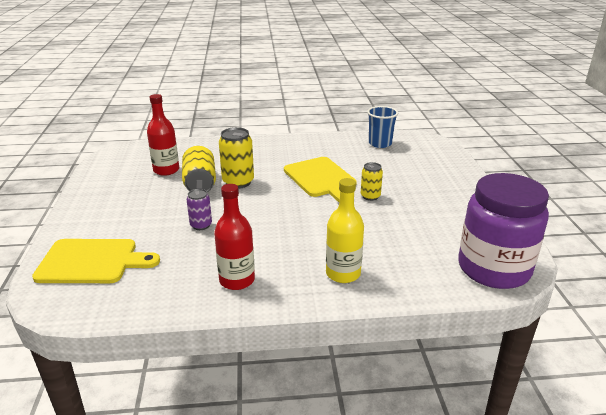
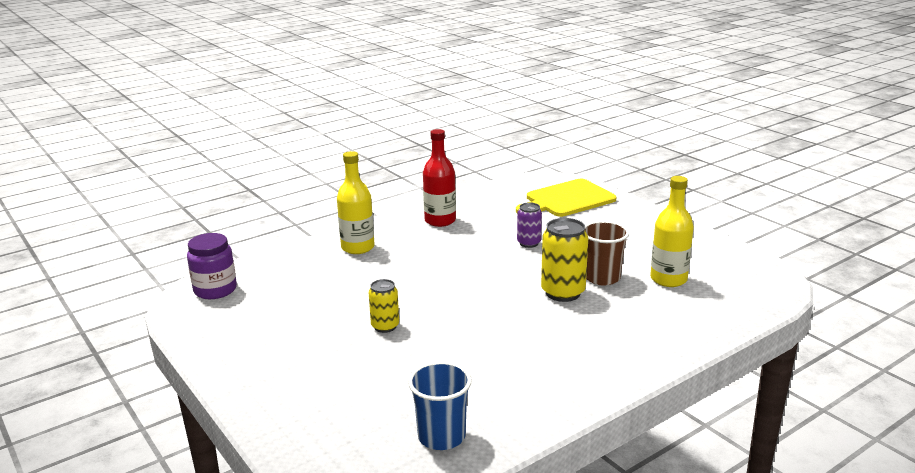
camera: 150 degrees right, 5 degrees down
(166, 170) = (668, 279): red bottle -> yellow bottle
(200, 183) = (602, 278): yellow can -> brown cup
(321, 179) = (470, 331): yellow cutting board -> none
(493, 269) = (215, 290): purple jar -> purple jar, size x0.57

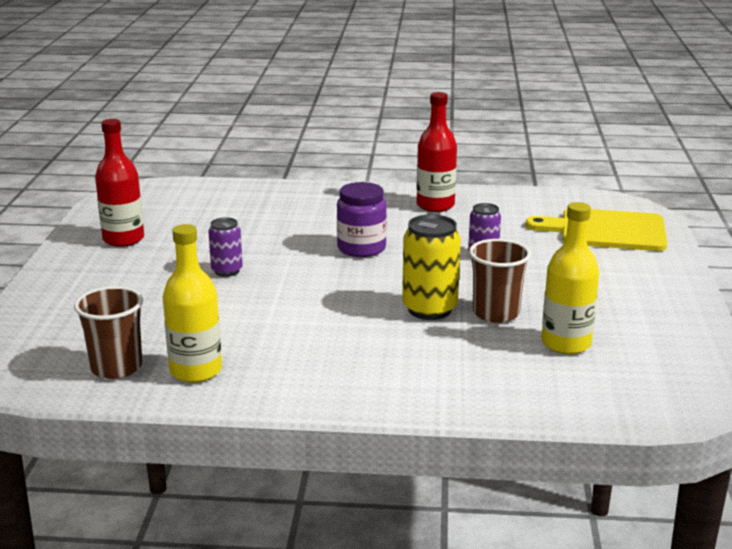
camera: 40 degrees right, 0 degrees up
(215, 290) = (159, 194): purple jar -> purple jar (361, 248)
(255, 338) = (123, 239): none -> red bottle
(358, 247) = (320, 202): yellow bottle -> yellow bottle (196, 371)
(385, 326) = (227, 271): yellow can -> purple can
(441, 436) = (116, 367): blue cup -> brown cup

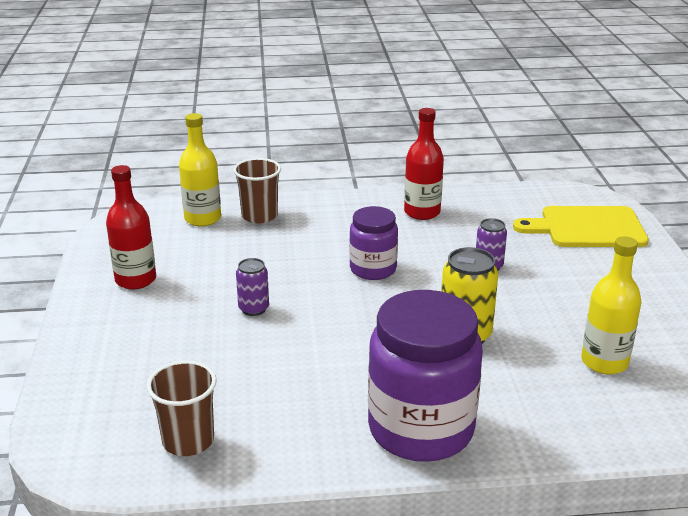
camera: 10 degrees left, 5 degrees up
(196, 371) = (270, 435): yellow bottle -> yellow bottle (203, 219)
(347, 380) = (421, 429): none -> purple jar
(496, 313) = (527, 333): brown cup -> brown cup (259, 216)

